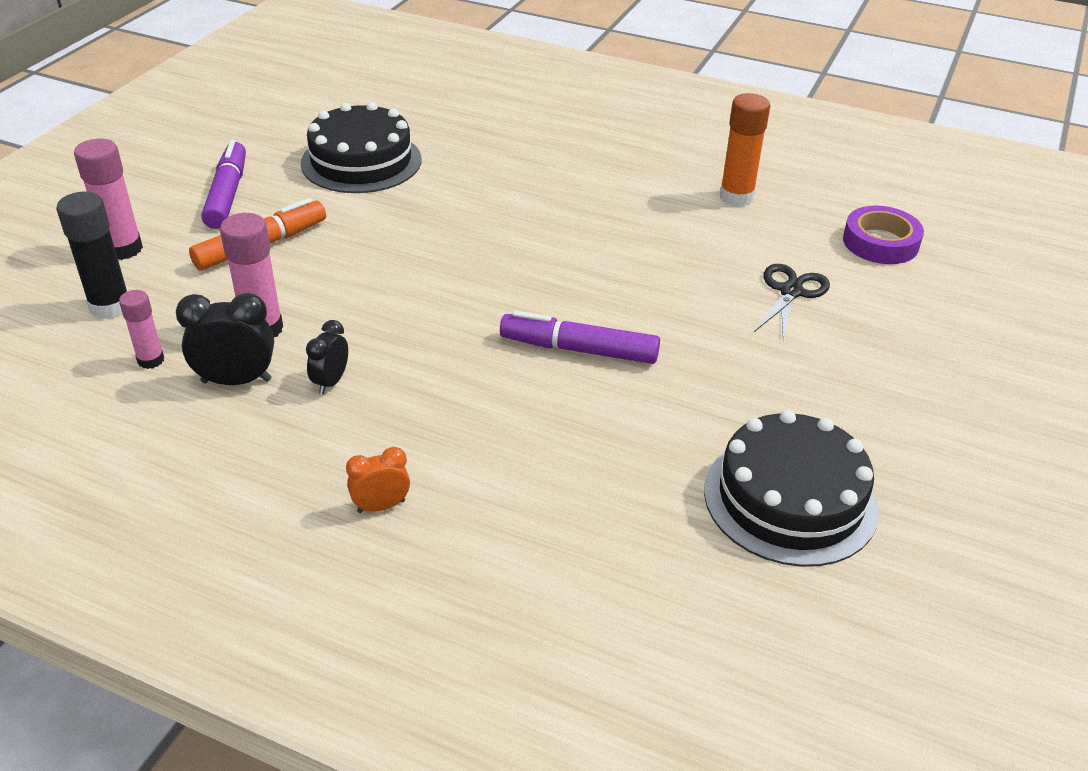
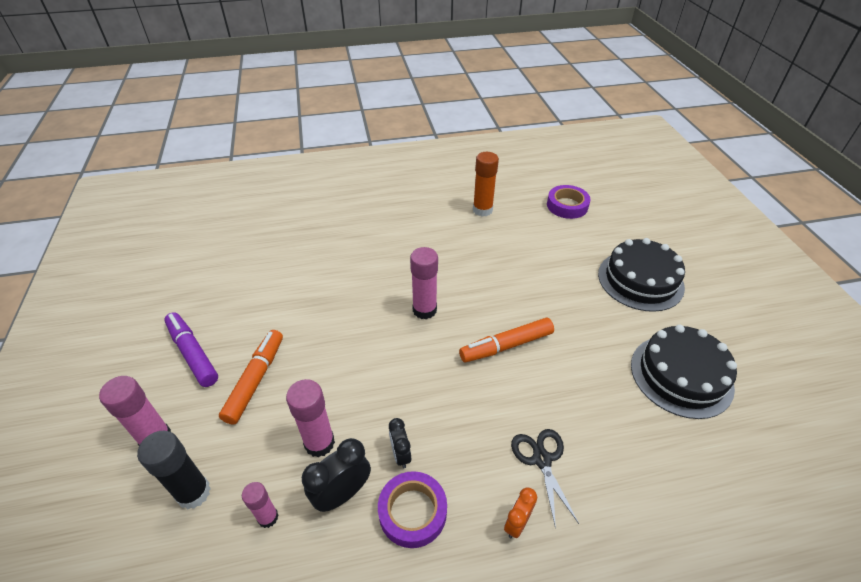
camera: 35 degrees left, 5 degrees up
(286, 433) = (412, 512): none -> purple tape
(361, 161) = (260, 284): black cake -> black cake (640, 280)
(520, 268) = (424, 310): none -> pink glue stick
(579, 349) = (506, 346): purple marker -> orange marker
(791, 292) = (561, 254): black scissors -> black scissors (542, 459)

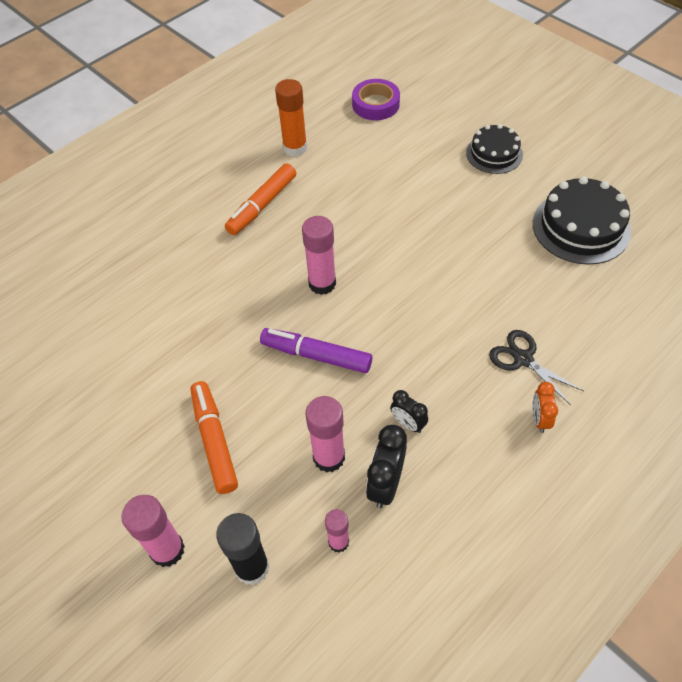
camera: 30 degrees left, 10 degrees up
(193, 353) = (121, 455): purple marker -> purple marker (316, 355)
(412, 512) = (454, 461): purple tape -> none
(506, 346) = (423, 278): orange marker -> orange marker (262, 205)
(640, 280) = (494, 154): black cake -> black cake, size x0.64

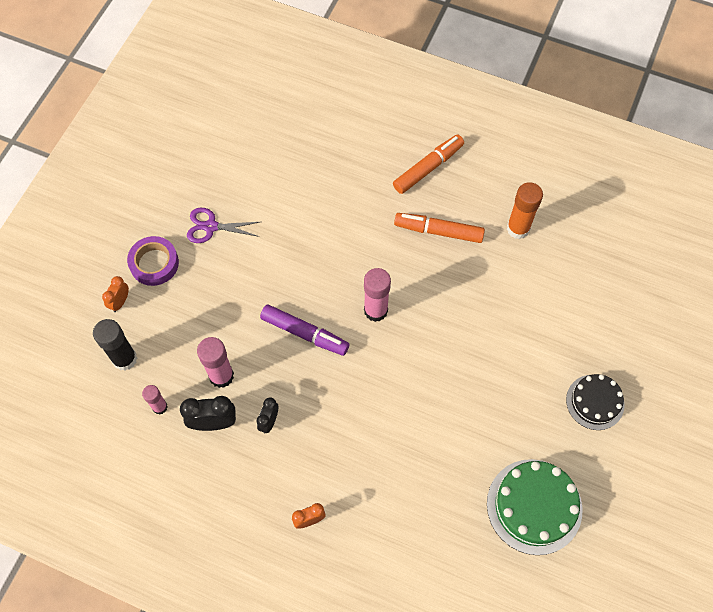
camera: 65 degrees right, 10 degrees up
(126, 410) = (211, 226): none -> purple scissors
(167, 550) = (120, 302): pink glue stick -> orange clock
(214, 441) = (207, 294): orange marker -> orange marker (428, 168)
(316, 355) = (305, 333): purple marker -> purple marker turned 120 degrees clockwise
(375, 104) = (610, 274): purple tape -> purple tape (154, 263)
(523, 359) = (362, 492): black scissors -> none
(581, 227) = (534, 506): black cake -> green cake

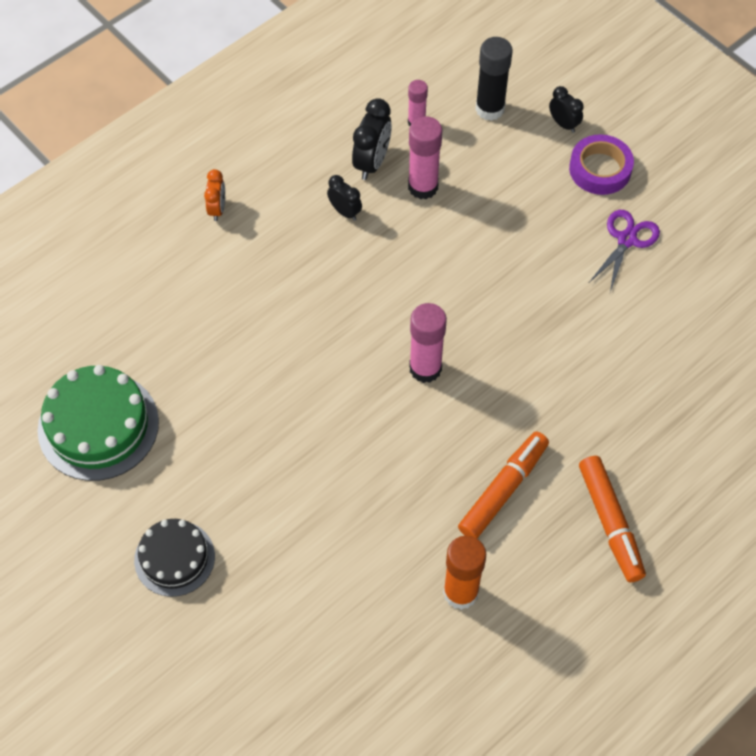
camera: 115 degrees right, 5 degrees down
(120, 302) = (563, 124): orange clock -> black clock
(305, 333) = (433, 284): purple marker -> none

